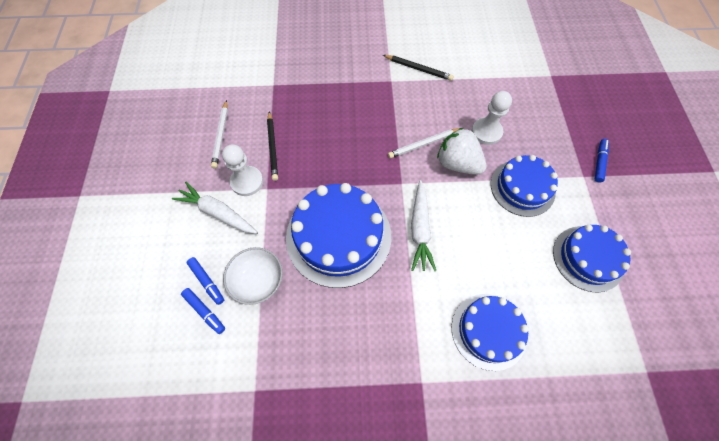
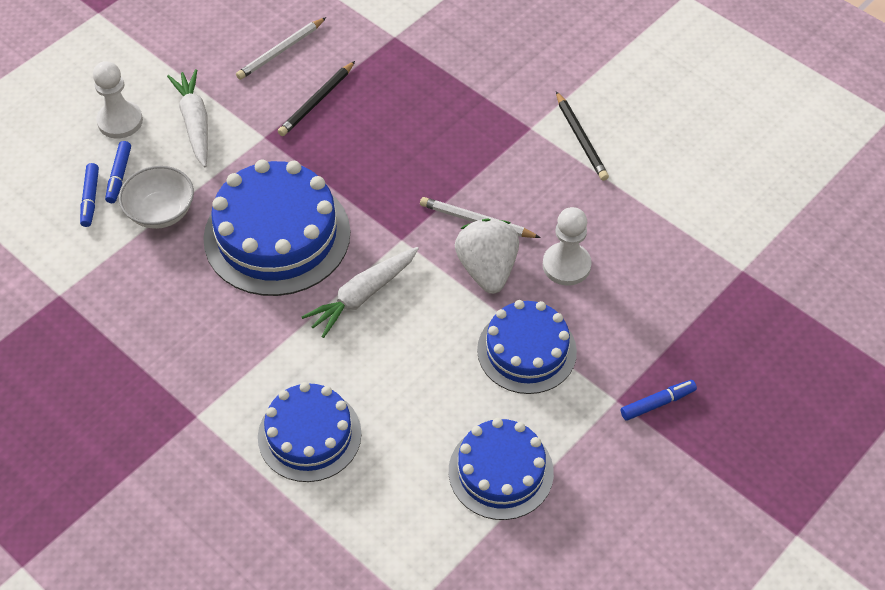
camera: 45 degrees right, 10 degrees down
(247, 182) = (253, 115): white pawn -> white pawn (120, 121)

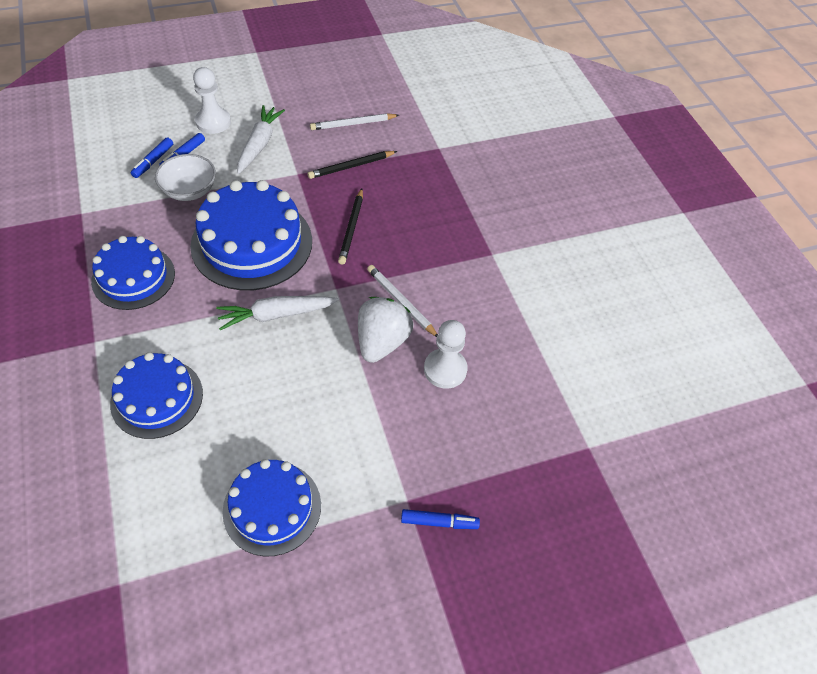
camera: 25 degrees right, 0 degrees up
(526, 350) = (365, 420): blue cake -> blue cake (133, 277)
(581, 139) = (525, 280): black pencil -> black pencil (351, 228)

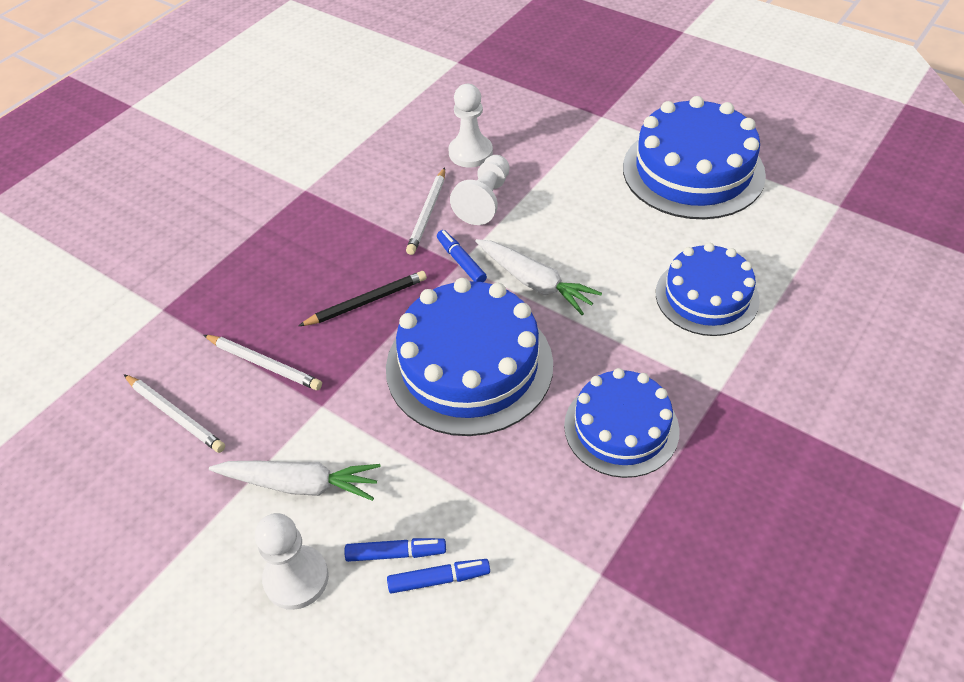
camera: 120 degrees left, 5 degrees down
(189, 191) = (451, 489): white bowl -> none
(259, 144) = (300, 484): white carrot -> white carrot turned 150 degrees counterclockwise
(272, 508) = (693, 171): blue cake -> blue cake, size x1.56
(351, 166) = (264, 364): black pencil -> white pencil
(382, 342) = (484, 200): white strawberry -> white pawn
(439, 522) = (597, 95): blue marker -> blue marker (461, 261)

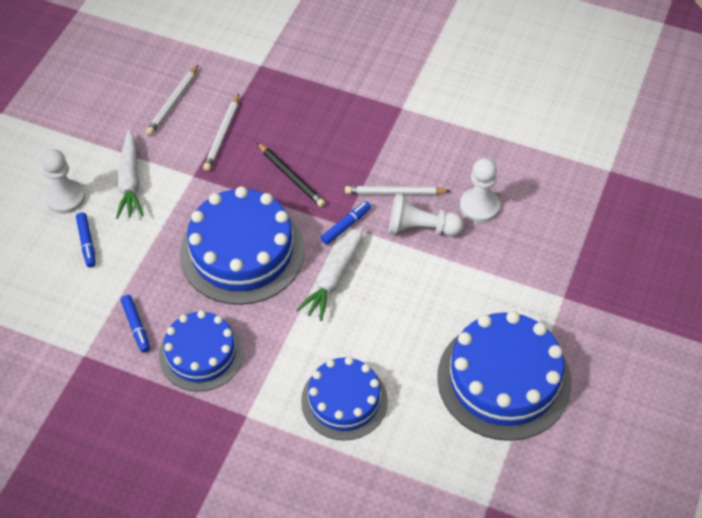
camera: 75 degrees right, 5 degrees up
(439, 579) = (71, 269): blue marker -> blue marker (136, 326)

